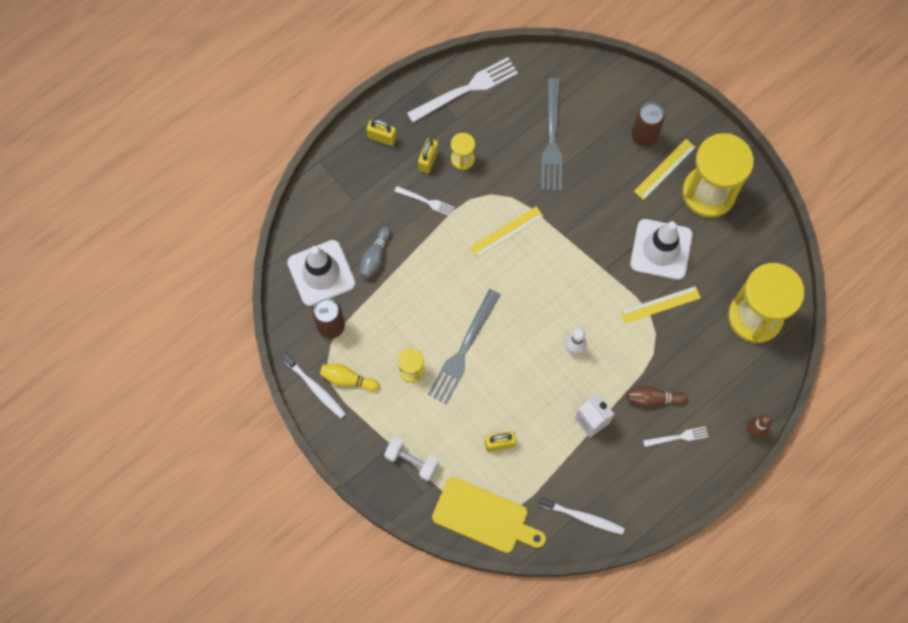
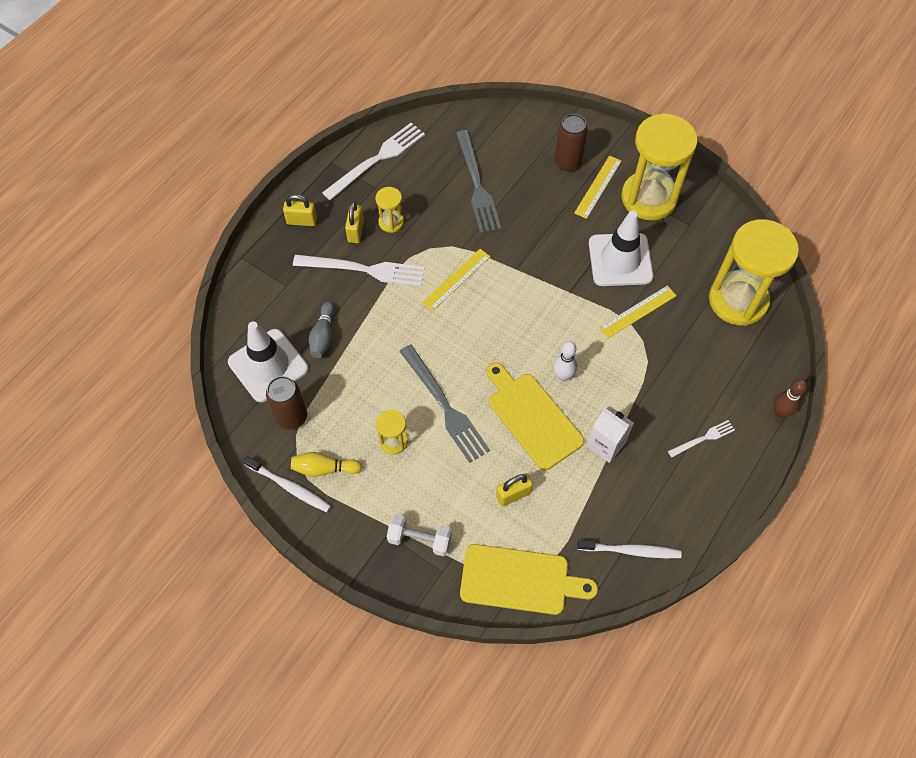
camera: 15 degrees left, 10 degrees down
(426, 201) = (364, 270): white fork -> white fork, size x1.96
(463, 350) = (444, 406): grey fork -> grey fork turned 45 degrees counterclockwise
(536, 379) = (532, 417): none -> yellow cutting board
(653, 399) = (663, 406): brown bowling pin -> none

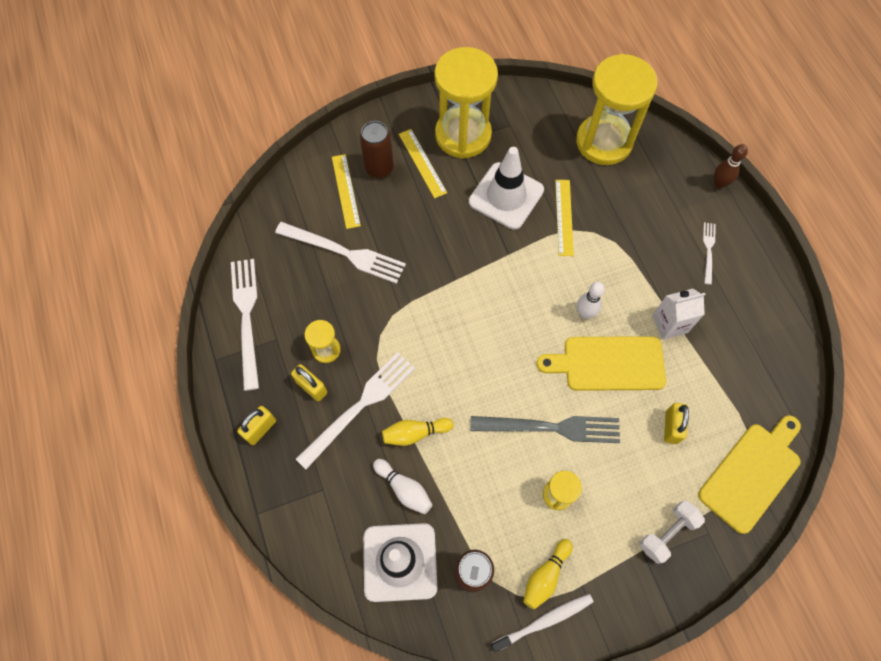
camera: 55 degrees left, 5 degrees up
(323, 336) = (404, 489): grey bowling pin -> white bowling pin
(370, 317) = (415, 433): none -> yellow bowling pin
(456, 279) = (430, 334): yellow ruler -> yellow ruler (345, 191)
(477, 185) = (344, 253): grey fork -> white fork
(631, 551) = (774, 369): white toothbrush -> none

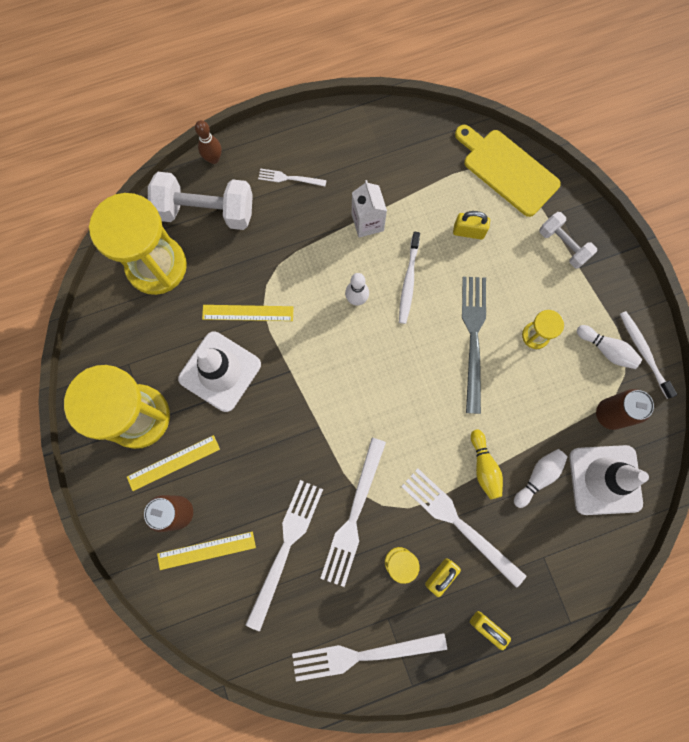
camera: 90 degrees left, 10 degrees up
(371, 310) = (353, 516): none -> white fork
(545, 576) = (606, 350): yellow bowling pin -> white bowling pin
(608, 363) = (408, 281): yellow cutting board -> white toothbrush
(663, 179) = (206, 211): none -> white dumbbell

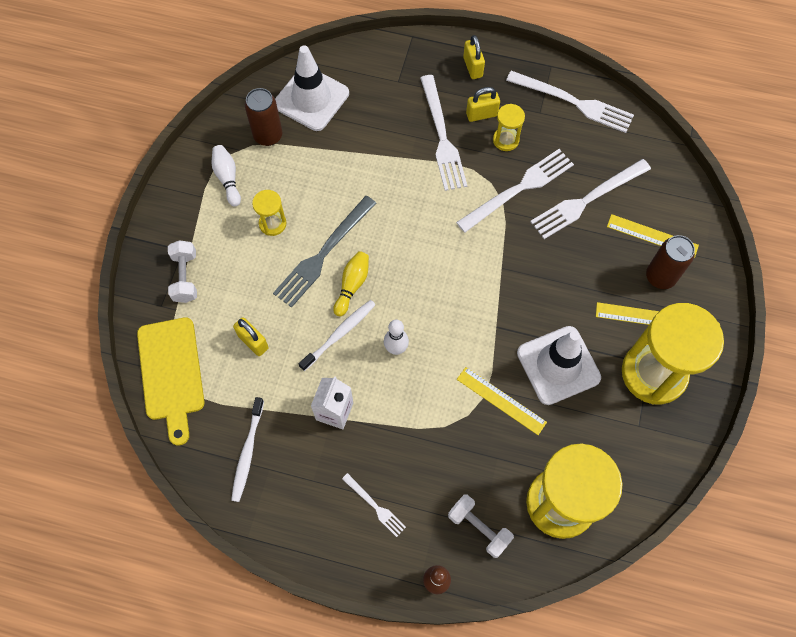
camera: 145 degrees left, 10 degrees down
(206, 211) = (479, 528): white dumbbell -> white dumbbell, size x0.58
(484, 467) = (393, 160): yellow bowling pin -> yellow bowling pin (352, 285)
(538, 477) = (358, 129): white bowling pin -> none
(643, 352) = (202, 159): white toothbrush -> white toothbrush (247, 453)

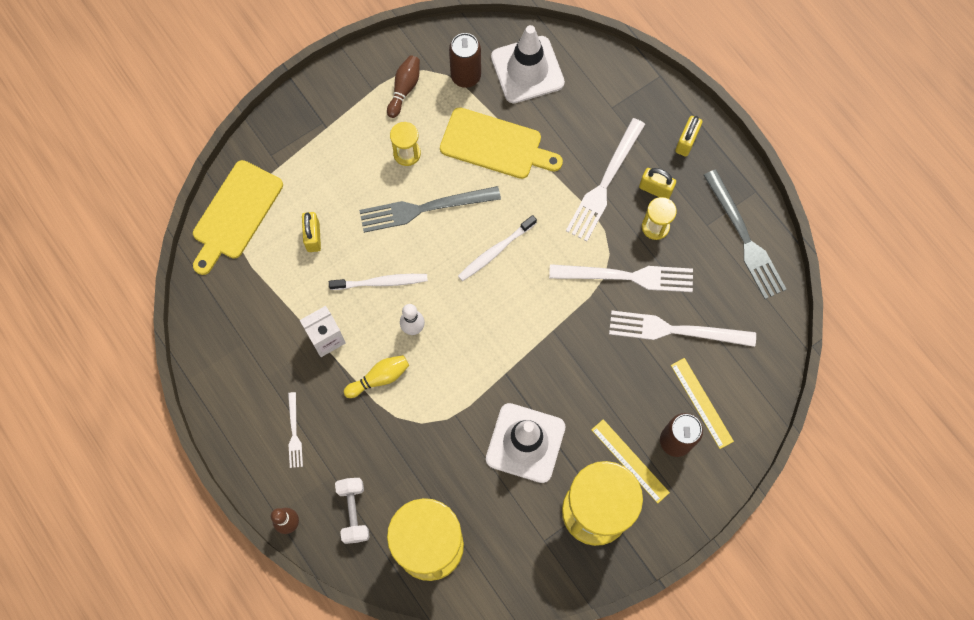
camera: 40 degrees right, 5 degrees up
(185, 277) = (306, 146): white dumbbell -> none
(227, 178) = (404, 89): white bowling pin -> brown bowling pin
(247, 453) = (239, 318): white toothbrush -> white toothbrush (495, 251)
(336, 168) = (495, 145): none -> yellow cutting board
(352, 285) = (424, 251): yellow bowling pin -> yellow bowling pin (379, 378)
(501, 400) = (456, 433): yellow ruler -> none
(573, 102) = (744, 238): white fork -> grey fork

